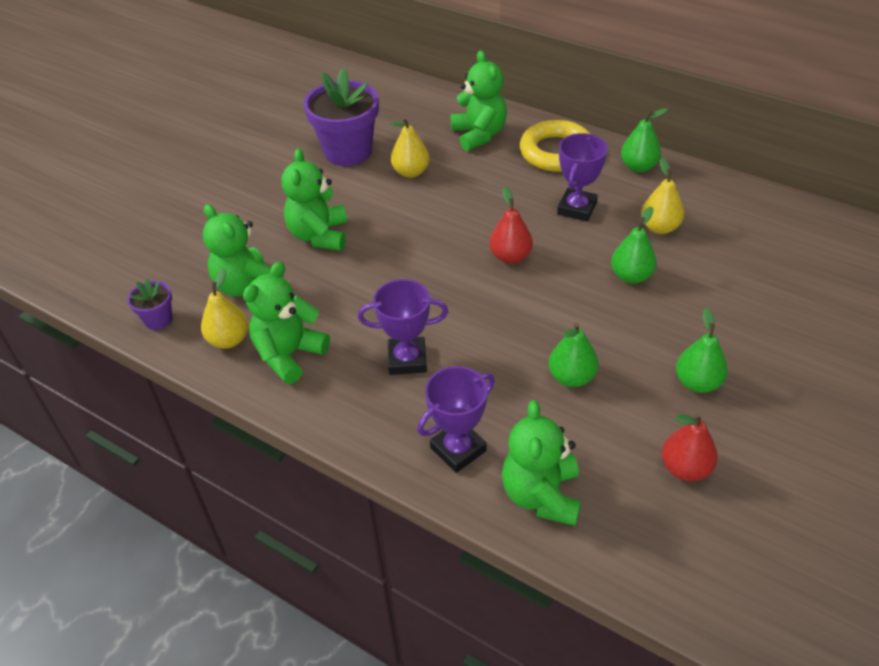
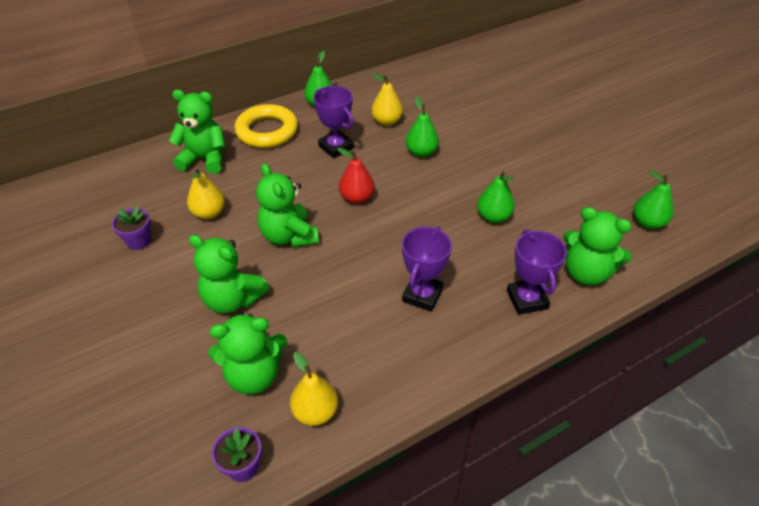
camera: 65 degrees left, 0 degrees up
(289, 355) = (366, 371): green teddy bear -> green teddy bear (289, 236)
(348, 151) = (139, 241): purple flower pot -> purple flower pot, size x0.48
(685, 468) = (593, 201): red pear -> none
(697, 383) = (530, 166): green pear -> green pear (648, 223)

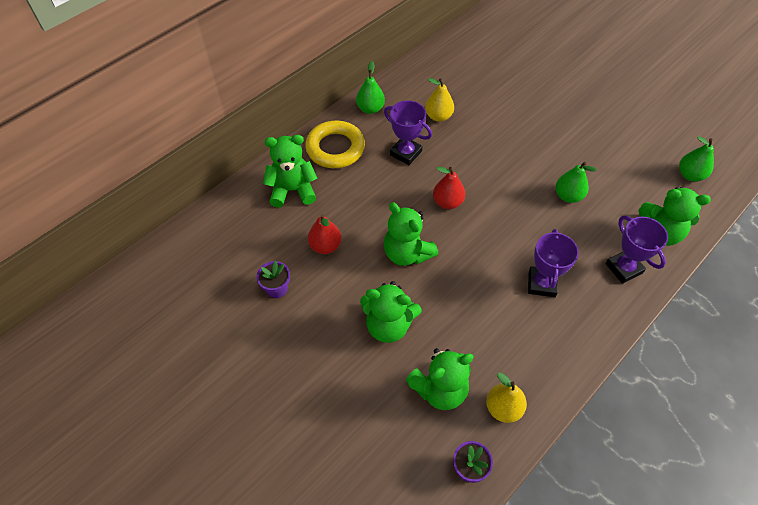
camera: 15 degrees left, 10 degrees up
(209, 213) = (325, 246): yellow pear -> red pear
(421, 152) = (482, 143): green pear -> none

